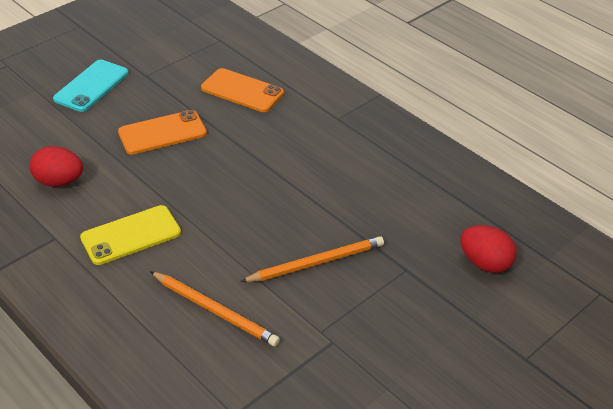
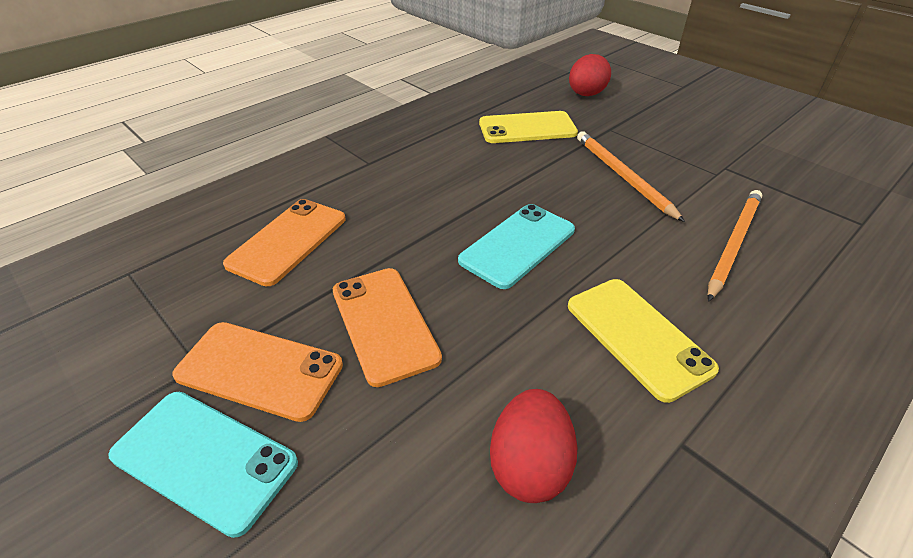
camera: 90 degrees left, 0 degrees up
(138, 94) = (259, 370): none -> orange phone
(226, 190) = (518, 245): none -> turquoise phone
(402, 210) = (527, 128): none -> yellow phone

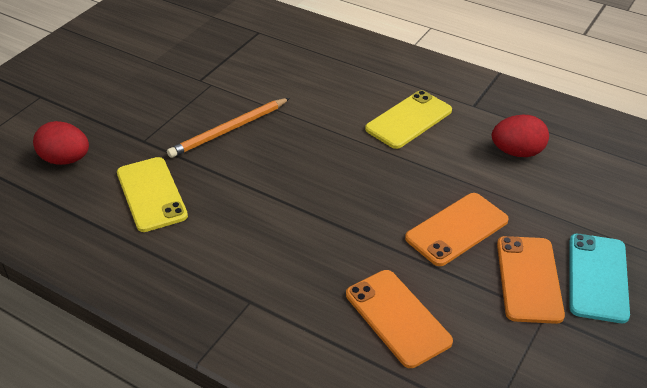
camera: 105 degrees left, 0 degrees up
(288, 241) = (397, 318): orange phone -> orange phone turned 45 degrees clockwise
(518, 245) = (344, 177): turquoise phone -> none
(733, 244) = (302, 82): orange pencil -> none

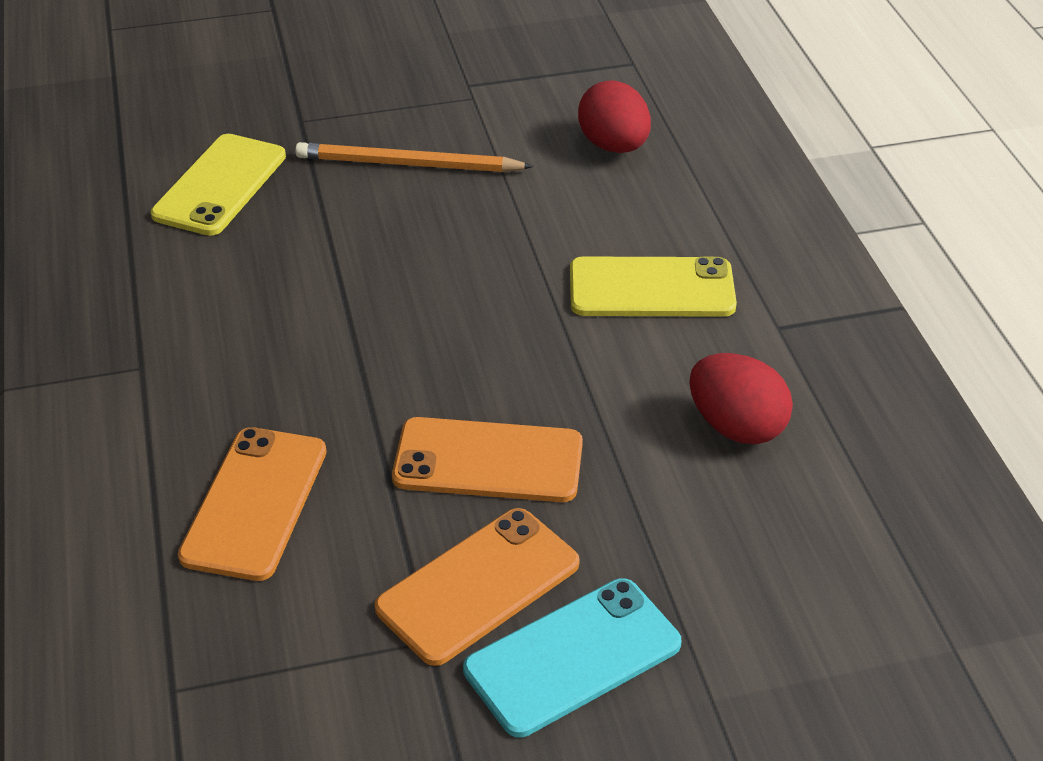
camera: 45 degrees right, 0 degrees up
(65, 160) = (195, 94): red egg -> red egg (614, 146)

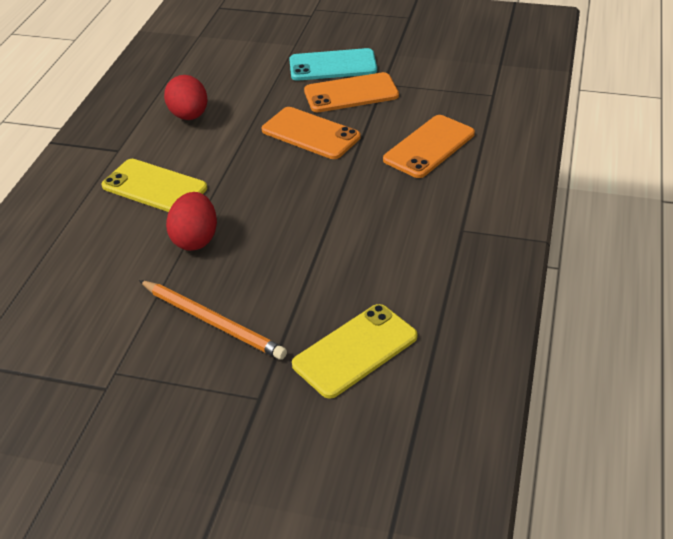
camera: 150 degrees left, 0 degrees up
(614, 146) = (69, 288): red egg -> red egg (195, 239)

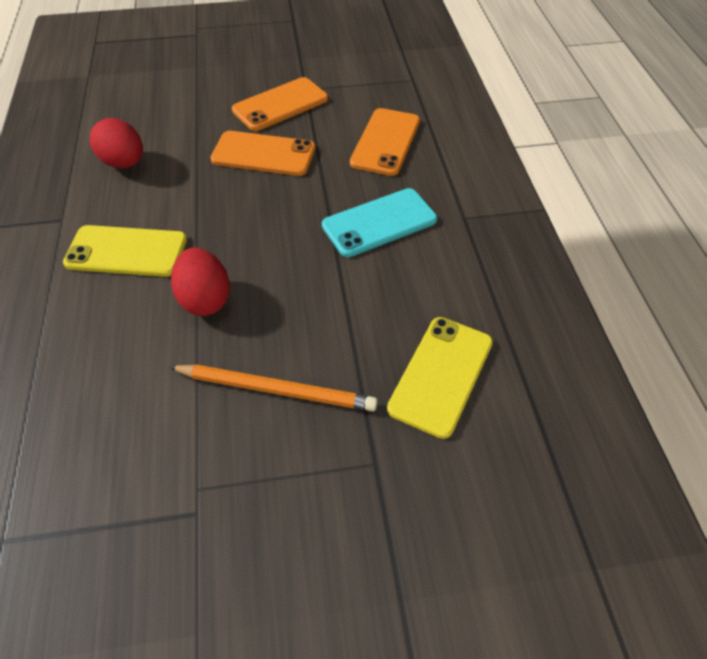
camera: 25 degrees left, 10 degrees up
(333, 65) = (246, 80): turquoise phone -> turquoise phone (379, 222)

